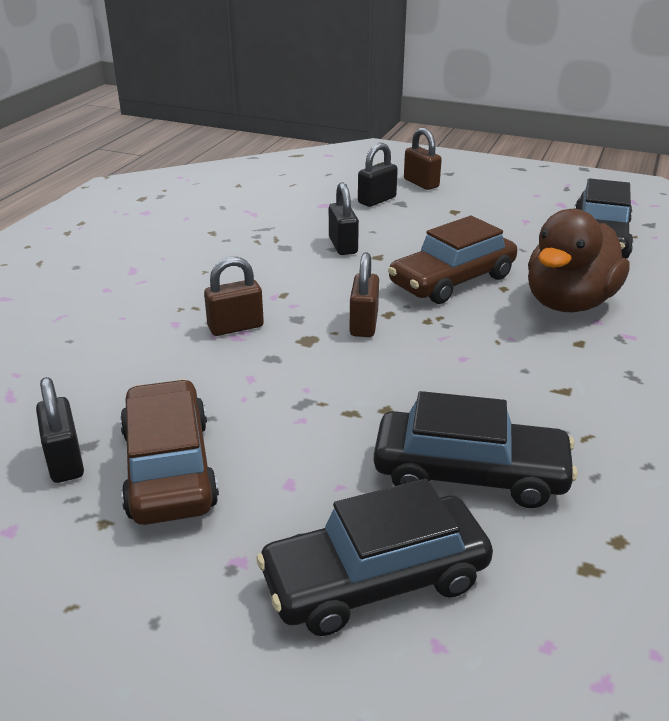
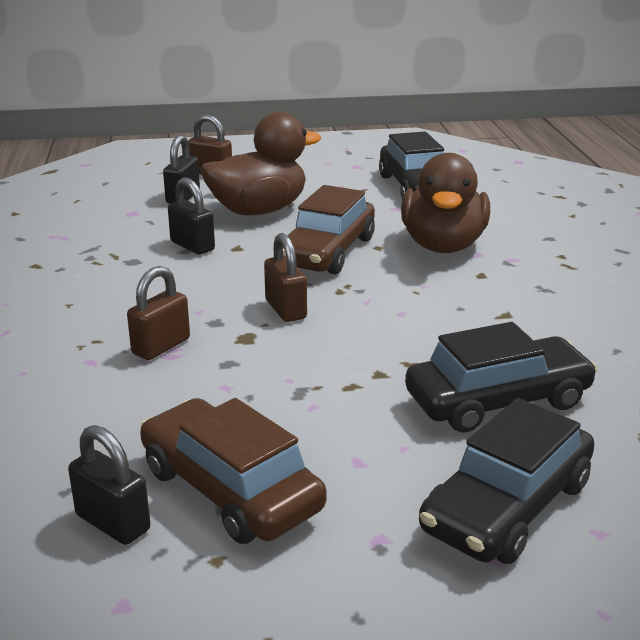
camera: 30 degrees left, 5 degrees down
(428, 227) = (258, 210): none -> brown duck

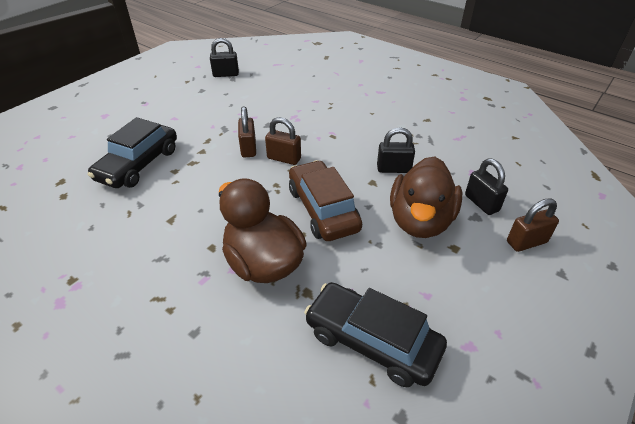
camera: 135 degrees right, 15 degrees up
(161, 346) = (303, 117): brown padlock -> brown padlock (248, 148)
(230, 489) = (205, 93): brown car -> none
(506, 506) = (109, 128): black car -> none

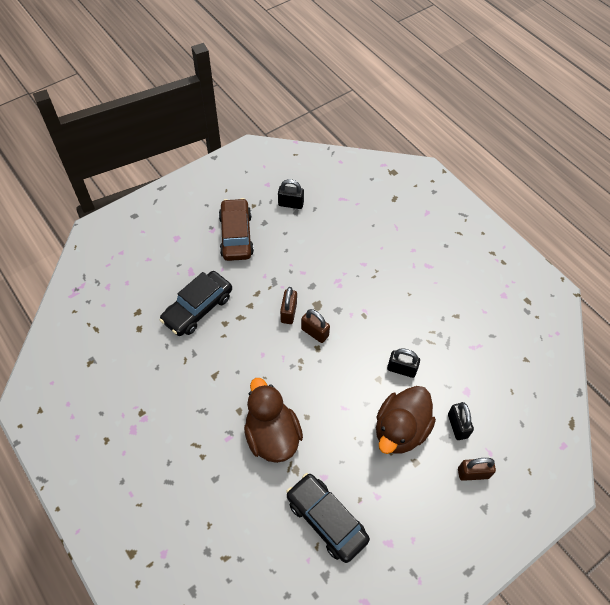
camera: 15 degrees right, 15 degrees up
(323, 209) = (330, 397): brown car -> brown car (236, 235)

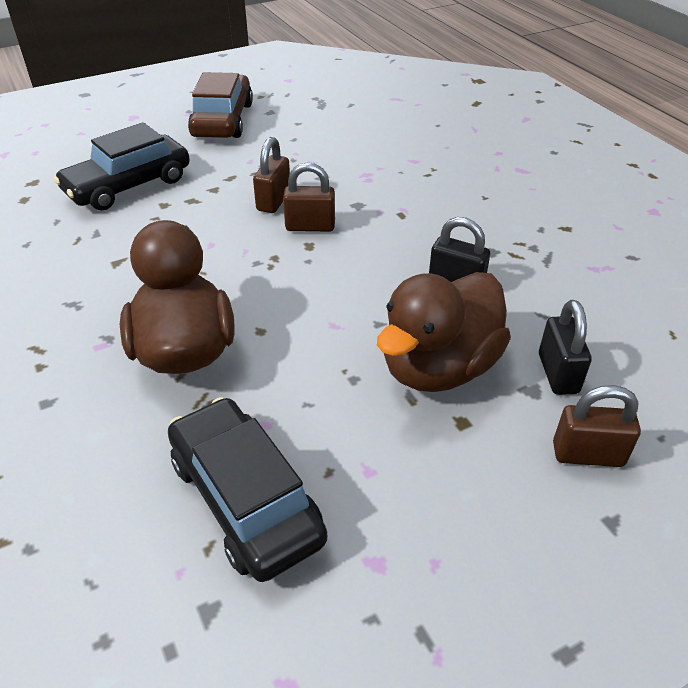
camera: 10 degrees right, 15 degrees down
(291, 204) = (316, 98): black padlock -> none
(314, 332) = (310, 226): brown padlock -> brown padlock turned 45 degrees counterclockwise

